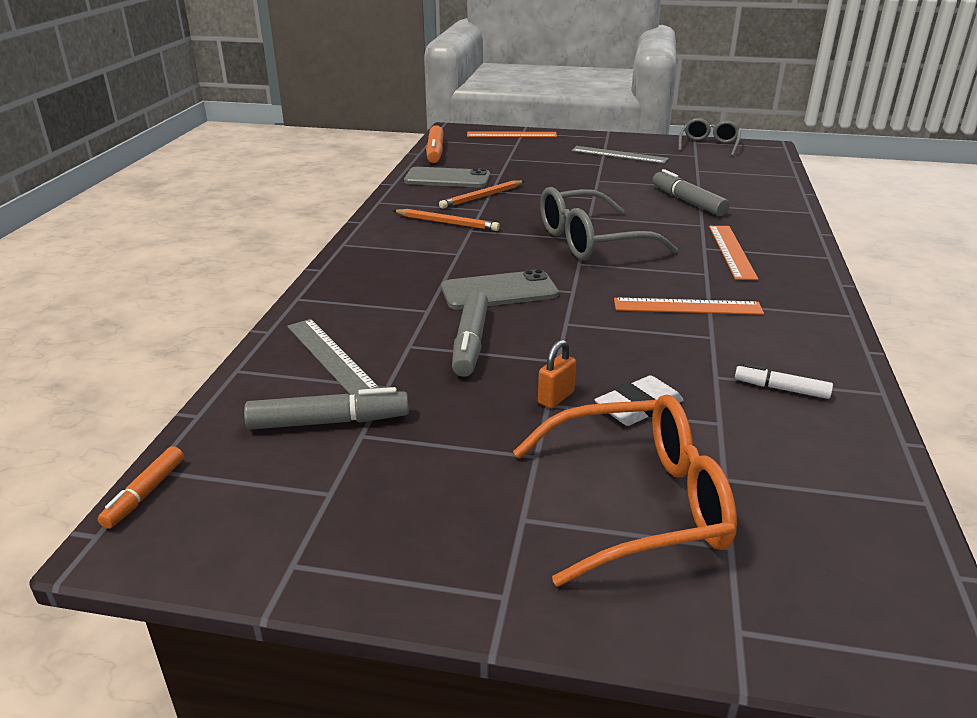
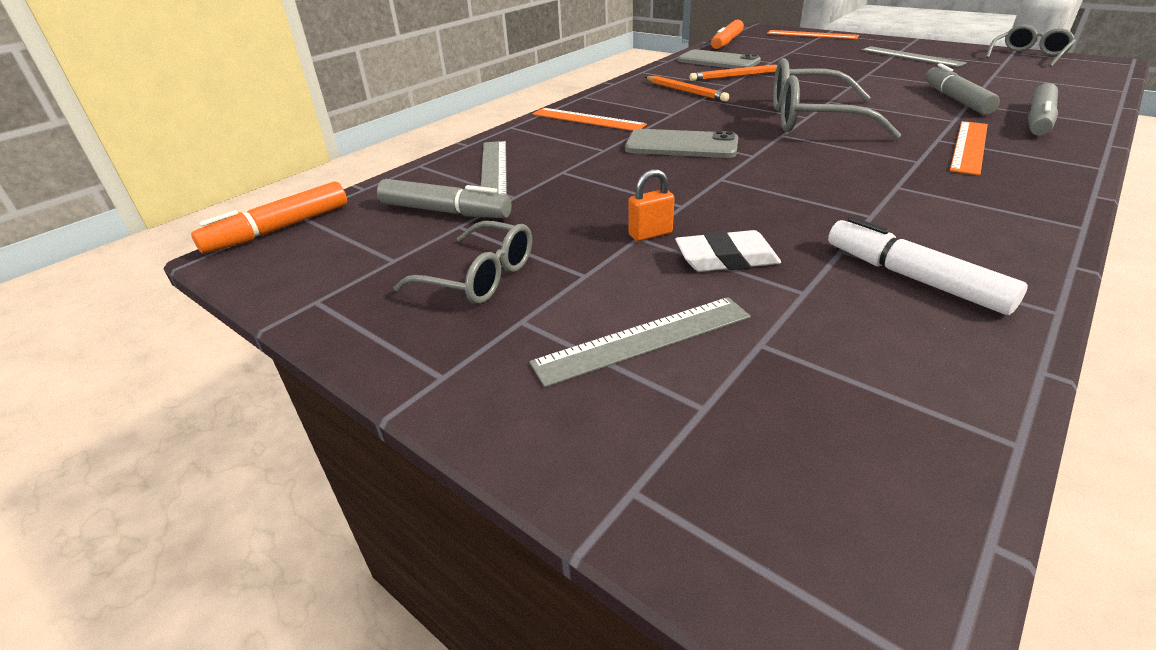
camera: 30 degrees right, 5 degrees up
(145, 494) = (279, 229): orange marker -> orange marker, size x1.63
(441, 486) = (480, 277): none -> grey glasses
(470, 343) = (616, 178): grey marker -> grey marker (1038, 120)
(639, 503) = (644, 340): orange glasses -> grey ruler
(687, 307) = (867, 185): orange ruler -> orange ruler (587, 119)
(781, 389) = (913, 278): white marker -> white marker, size x1.63

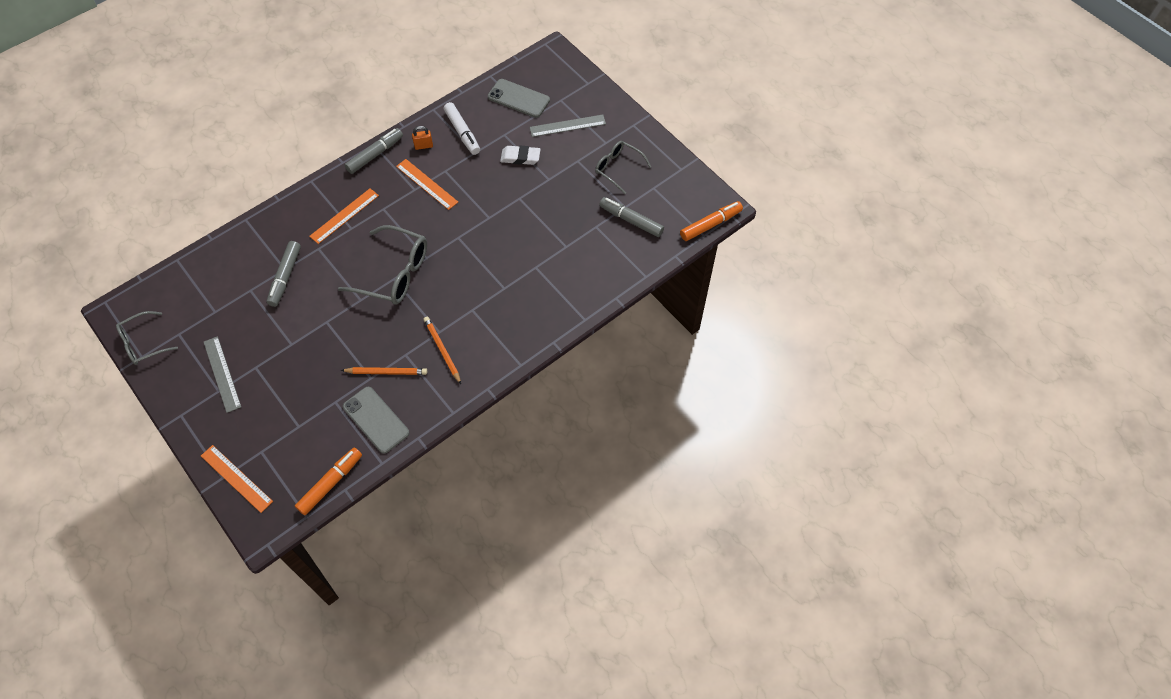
camera: 170 degrees left, 25 degrees up
(494, 168) = (602, 260): grey ruler -> none
(587, 119) = (531, 316): orange ruler -> orange ruler (427, 184)
(650, 234) = (542, 180): orange padlock -> orange padlock (423, 146)
(681, 145) = (489, 260): grey phone -> grey phone (518, 98)
(1038, 120) = (275, 235): grey marker -> grey marker (375, 154)

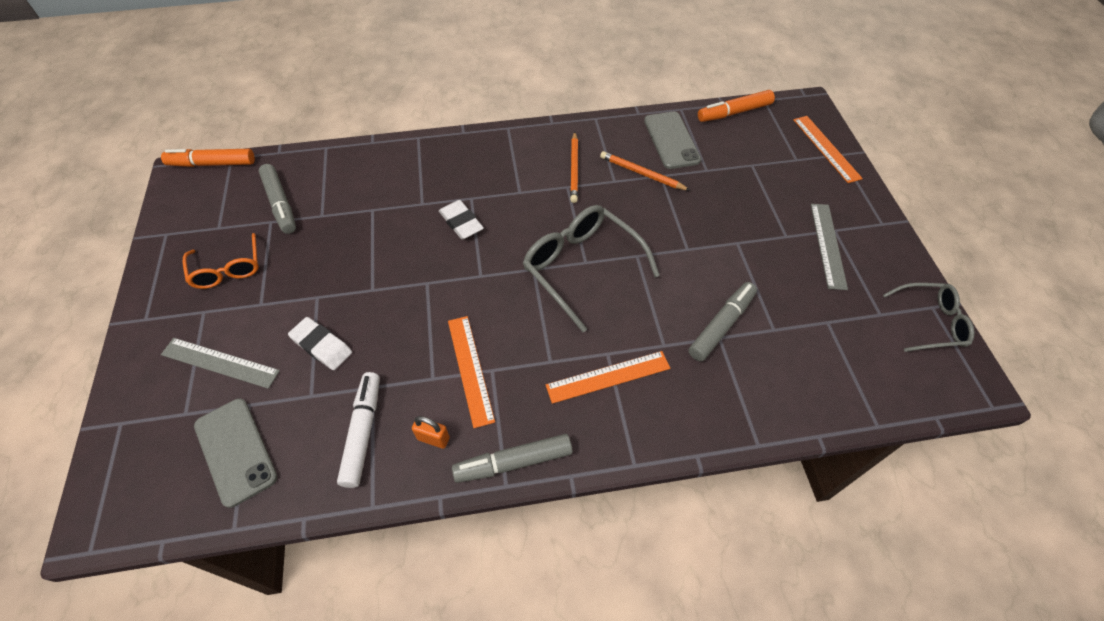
camera: 150 degrees left, 5 degrees down
(497, 266) = (461, 222): none -> white eraser
(618, 168) = (227, 269): grey glasses -> orange glasses

